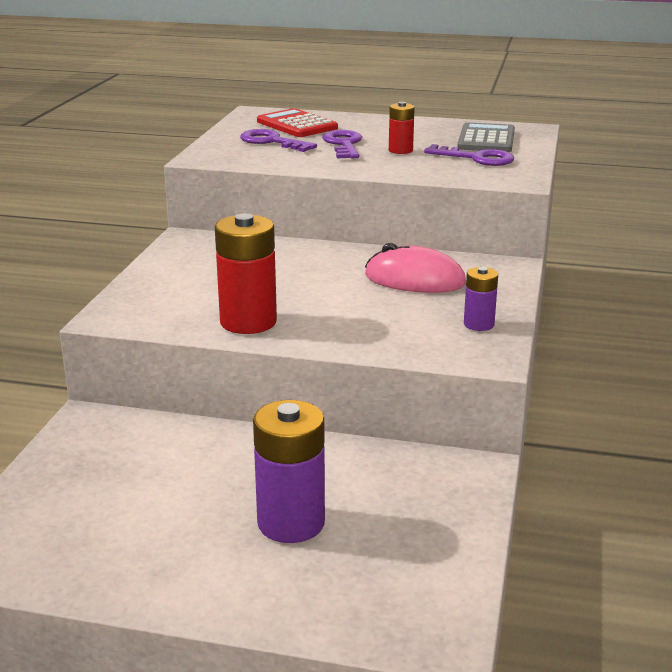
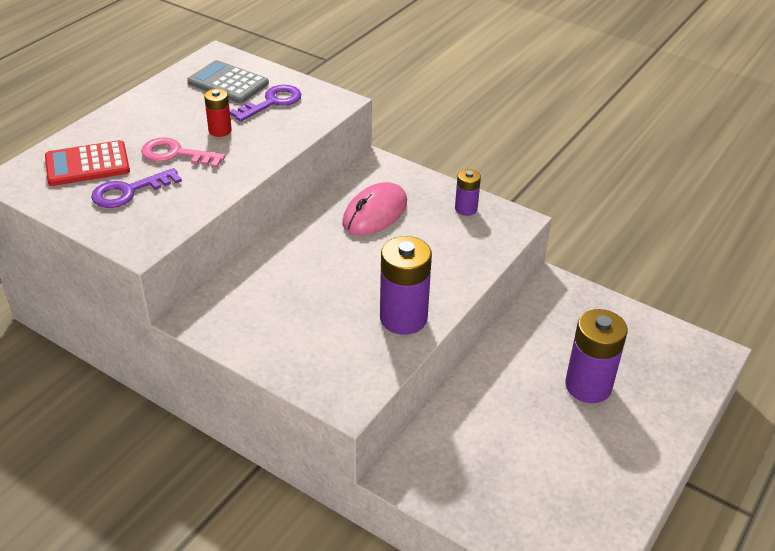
camera: 70 degrees left, 15 degrees up
(248, 322) = (403, 318): red battery -> purple battery
(344, 144) = (176, 154): purple key -> pink key

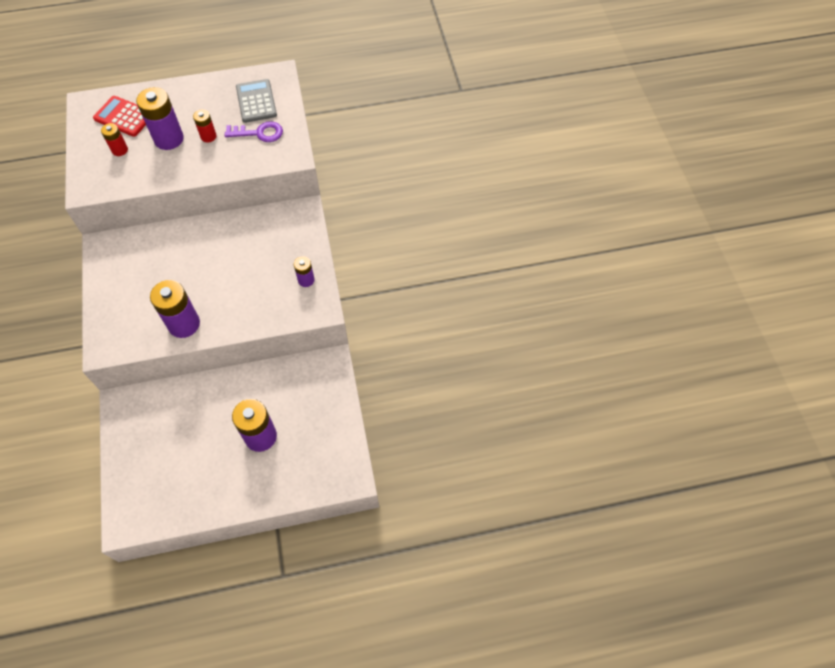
camera: 45 degrees right, 20 degrees up
(129, 191) = (120, 150): purple key -> red battery
(176, 154) = (169, 139): pink key -> purple battery
(375, 213) = (257, 246): pink mouse -> none

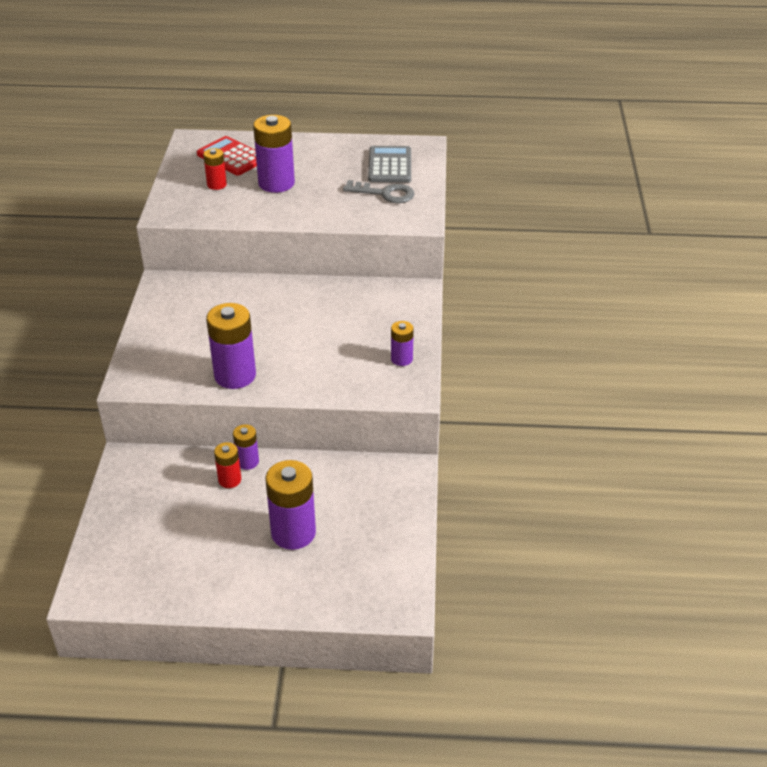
camera: 15 degrees right, 20 degrees down
(208, 136) = (323, 188): red battery -> red battery (229, 480)
(211, 383) = (247, 461): none -> purple battery
(259, 133) = (385, 193): purple key -> grey key

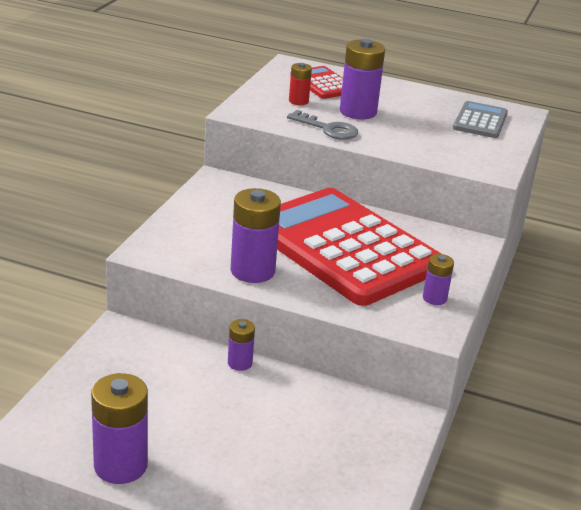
camera: 15 degrees right, 10 degrees down
(229, 480) = (214, 375): red battery -> none
(293, 533) = (260, 442): purple battery -> purple battery (120, 465)
(306, 327) = (344, 247): none -> red calculator
(385, 193) = (466, 142): grey key -> grey key (328, 129)

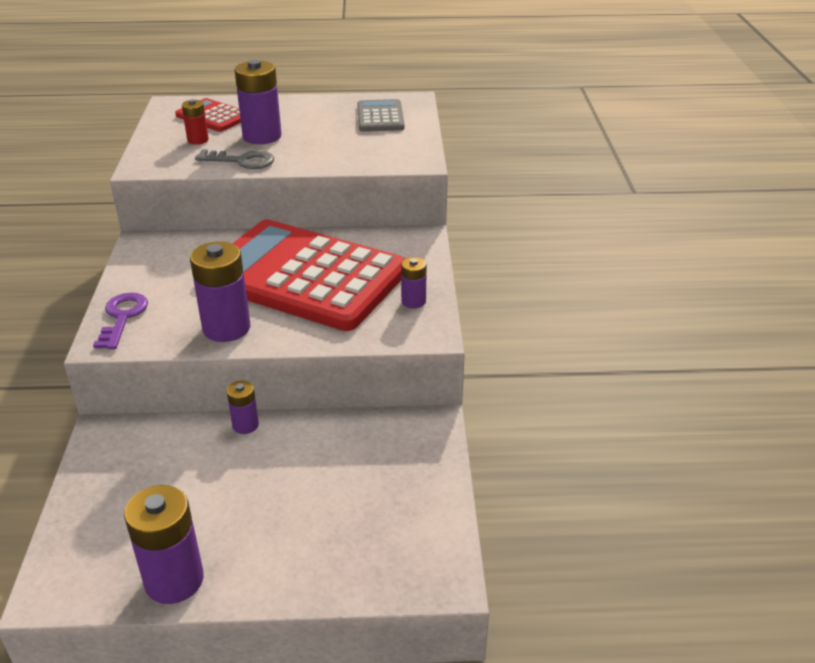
camera: 20 degrees left, 5 degrees up
(170, 236) = (122, 317): none -> purple key

